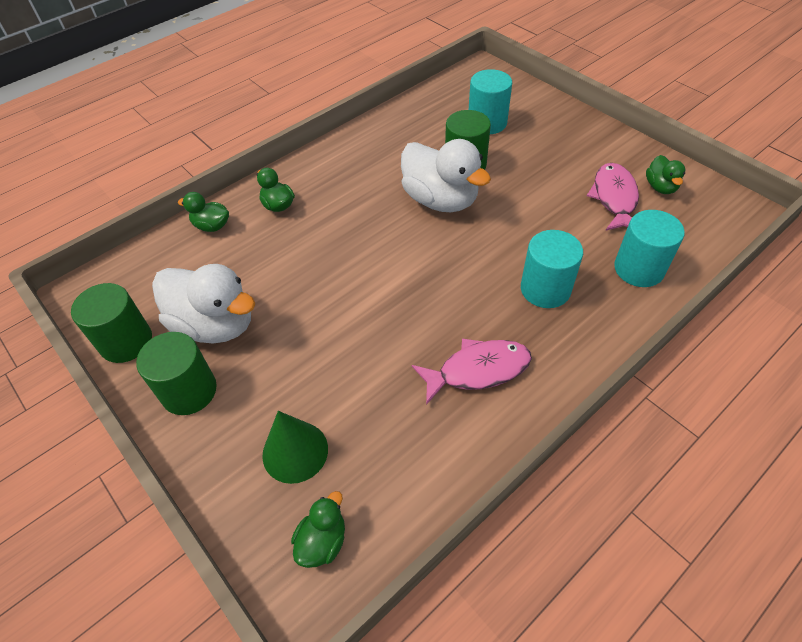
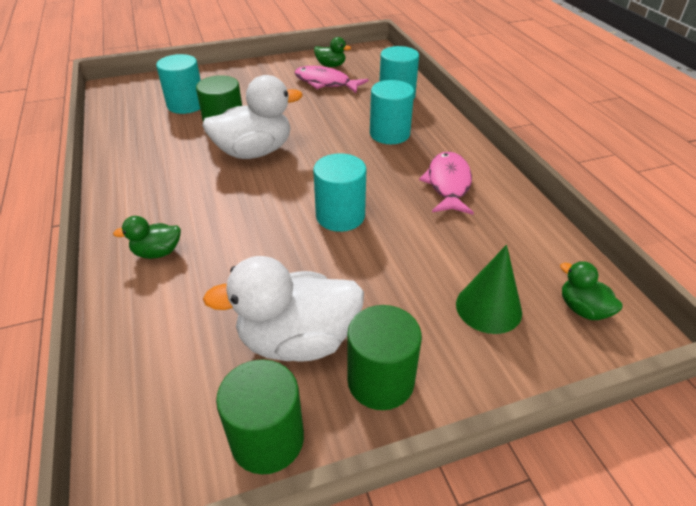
camera: 70 degrees left, 10 degrees down
(212, 226) = (135, 316): green duck -> none
(215, 324) = (297, 340): white duck -> white duck turned 150 degrees counterclockwise
(376, 297) = (340, 216): none -> turquoise cylinder

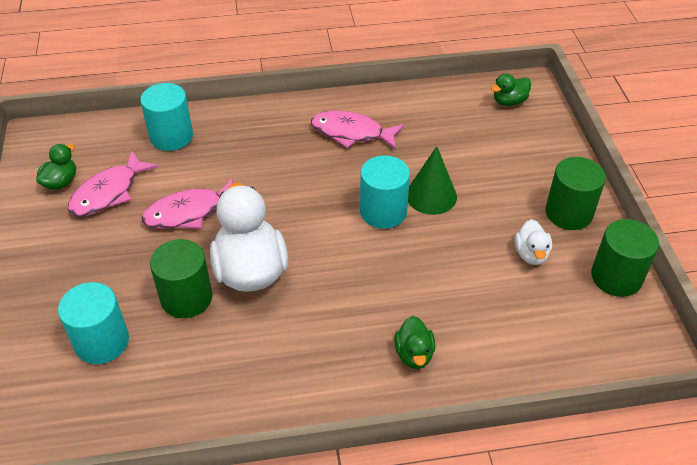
camera: 80 degrees left, 5 degrees up
(297, 340) = (531, 254): white duck -> white duck, size x0.49
(313, 116) = (189, 212): none -> pink fish
(389, 134) = (252, 156): turquoise cylinder -> none
(488, 307) = (504, 145): green cone -> green cone (431, 195)

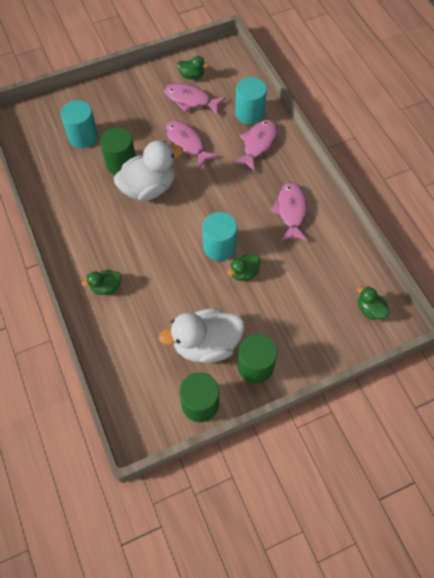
camera: 75 degrees right, 15 degrees up
(229, 140) = (258, 144): none -> pink fish
(431, 195) = (244, 273): green cone -> green duck
(531, 254) = (206, 344): white duck -> white duck, size x2.03

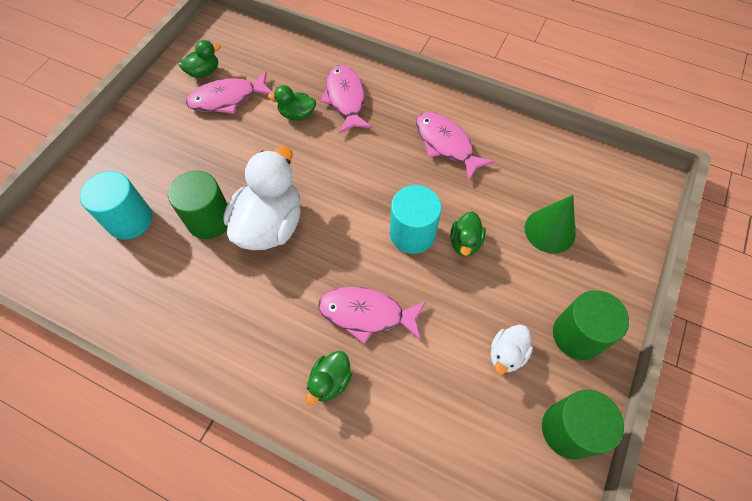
camera: 40 degrees left, 0 degrees up
(186, 144) = (267, 147): pink fish -> pink fish (366, 314)
(206, 344) = (506, 354): white duck -> white duck, size x0.49
(249, 113) = (306, 74): turquoise cylinder -> none
(301, 303) = (549, 230): none -> green cone
(370, 310) = (615, 188): green duck -> green duck (297, 114)

